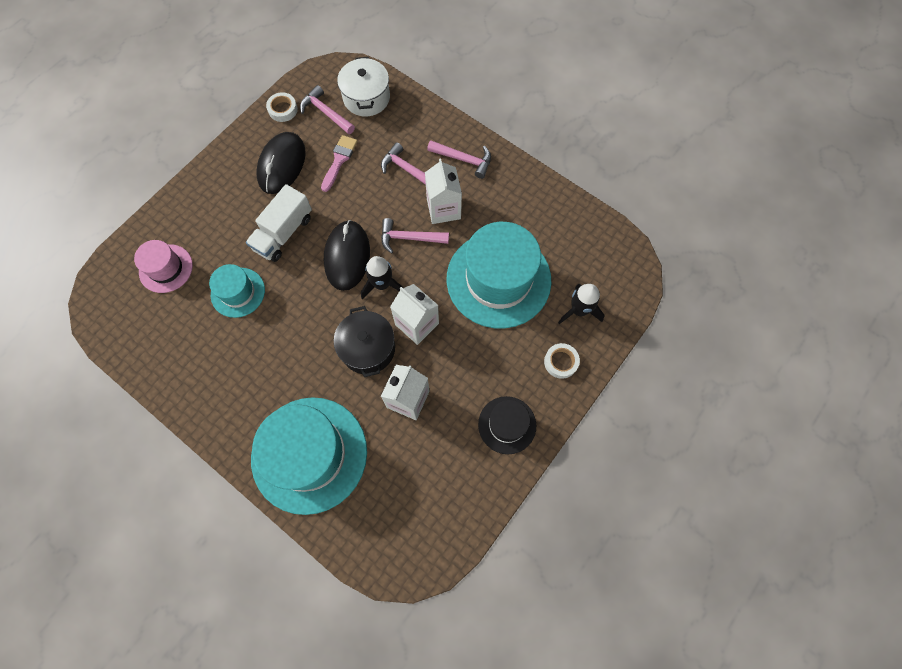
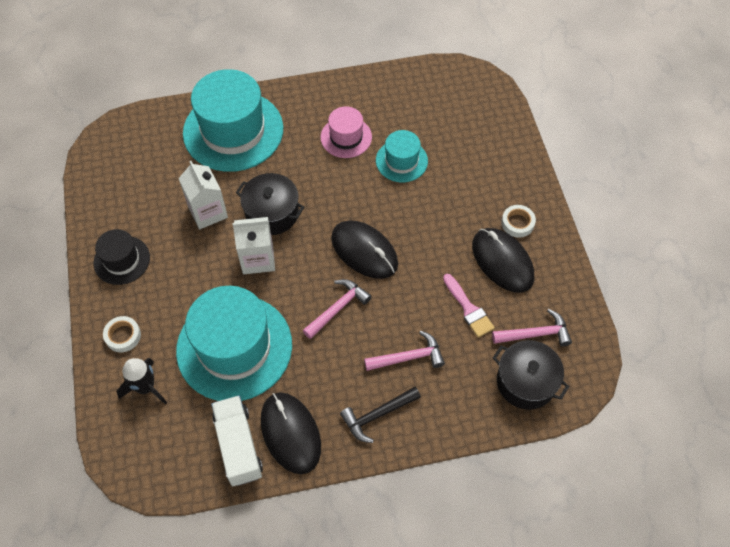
camera: 130 degrees right, 10 degrees down
(166, 268) = (466, 129): pink hat -> pink hat (346, 137)
(283, 109) = (568, 300): white tape -> white tape (517, 223)
(283, 233) = (428, 221): white truck -> white truck (238, 446)
(366, 98) = (525, 382): white pot -> black pot
(382, 284) = (315, 258): black rocket -> none
(443, 209) = (341, 357): white carton -> none
(463, 160) = (377, 415): pink hammer -> black hammer
(521, 198) = (290, 433): none -> black mouse

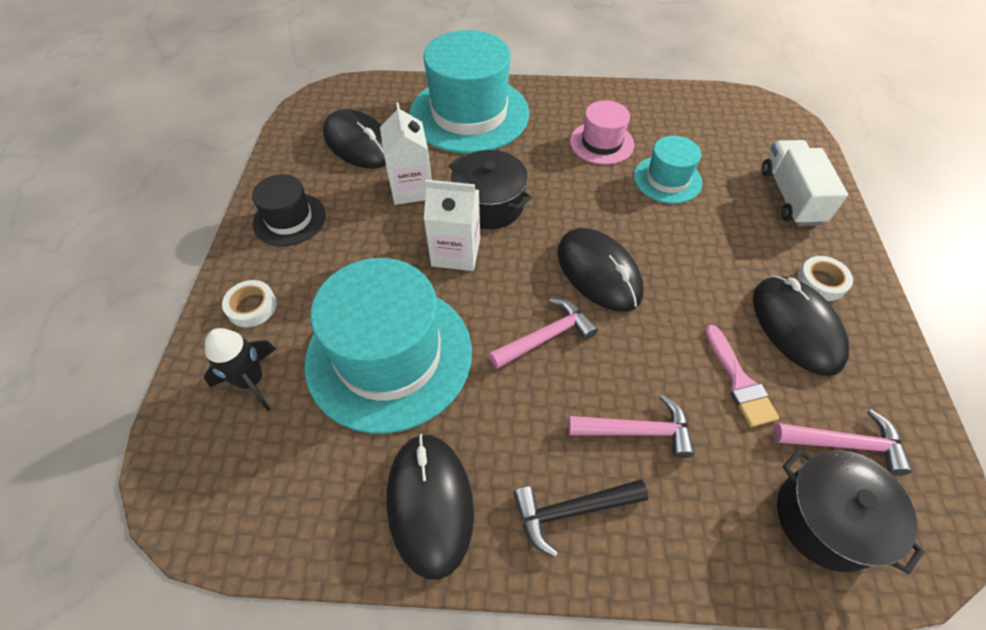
camera: 15 degrees right, 5 degrees down
(151, 180) = (359, 144): none -> black mouse
(238, 446) = (346, 502): white truck -> white truck (790, 196)

